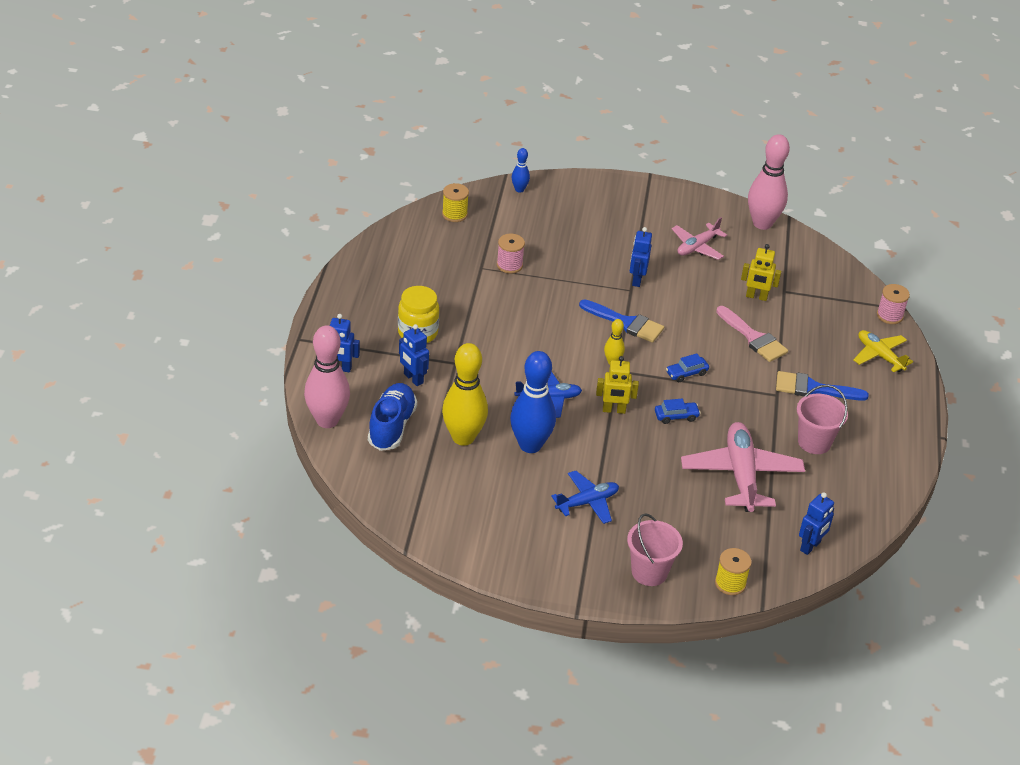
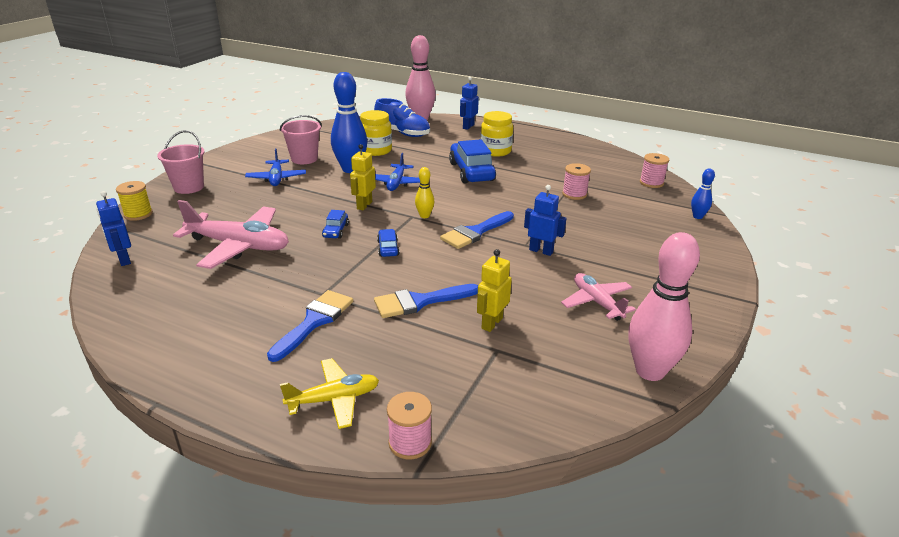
camera: 110 degrees right, 10 degrees down
(413, 379) = (446, 144): blue robot -> none
(454, 214) = (651, 183): yellow spool -> pink spool
(463, 437) = (376, 150): yellow bowling pin -> yellow jar
(489, 344) = (471, 172): none -> blue car
(753, 338) = (420, 301): pink brush -> blue brush
(814, 442) = (238, 298): pink bucket -> pink bucket (304, 159)

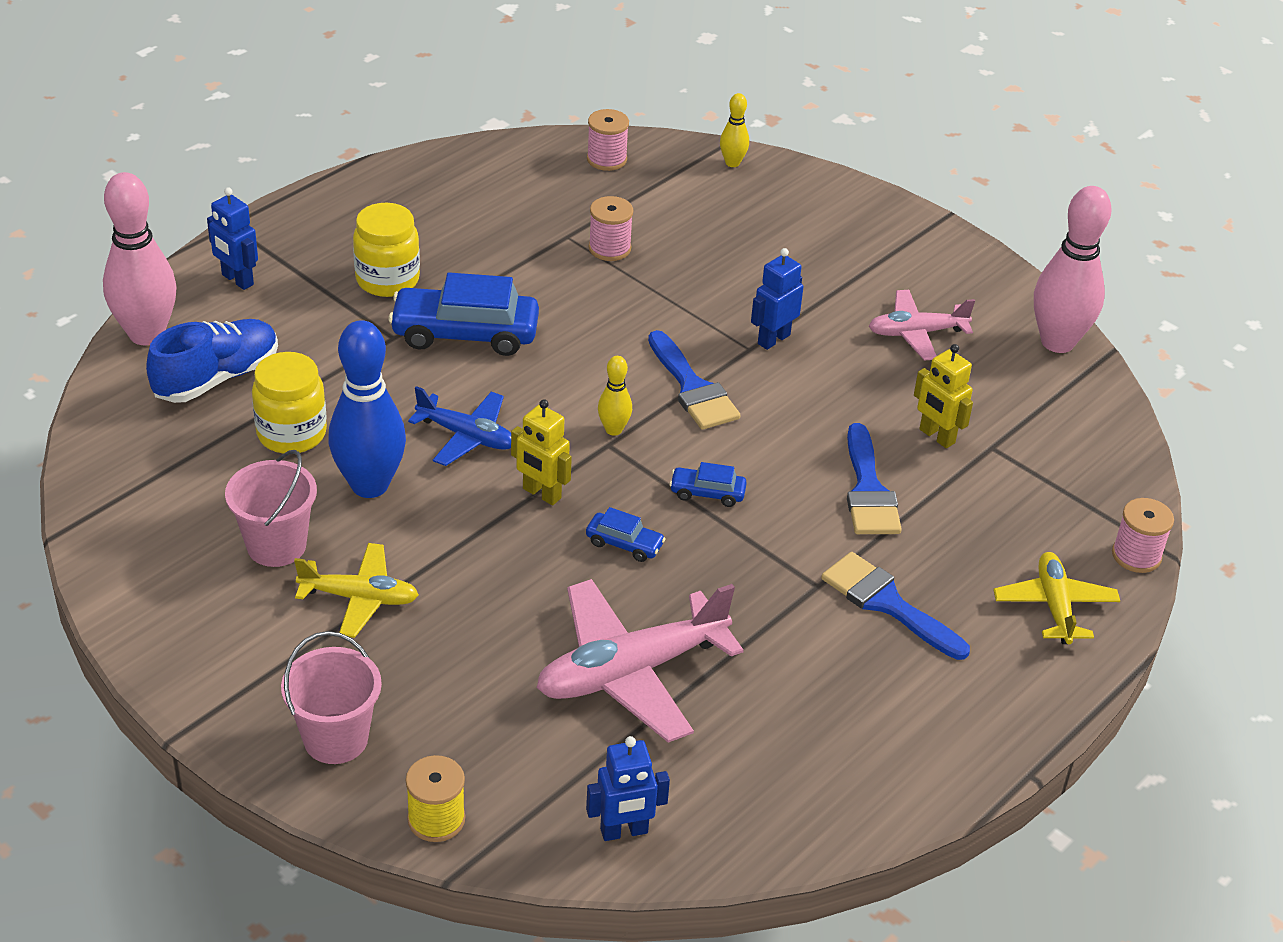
camera: 75 degrees left, 10 degrees up
(239, 246) = (631, 672): pink plane -> pink plane turned 150 degrees counterclockwise
(276, 178) = (359, 598): blue plane -> yellow plane
(697, 216) = (732, 163): blue bowling pin -> yellow bowling pin

